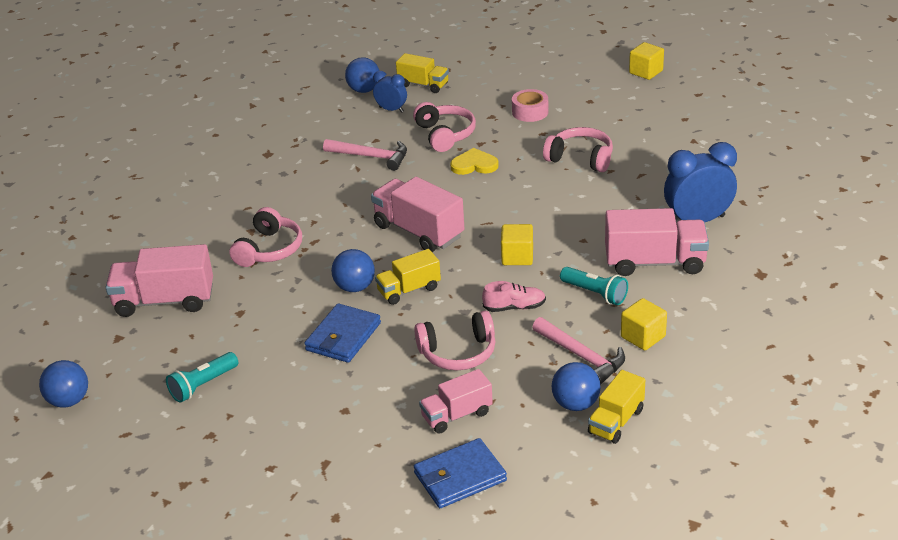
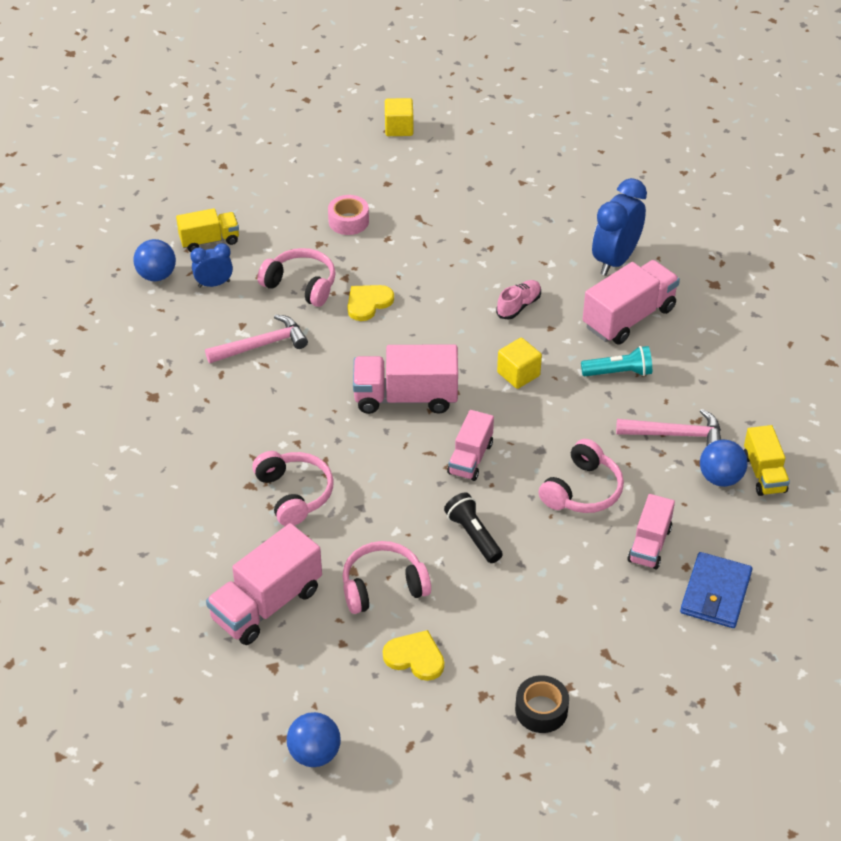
camera: 45 degrees left, 10 degrees up
(203, 385) = (415, 657): turquoise flashlight -> yellow heart
(232, 469) = (541, 710): none -> black tape
(343, 336) = (473, 535): blue wallet -> black flashlight
(355, 287) = (421, 484): blue ball -> none
(409, 290) = (470, 458): yellow truck -> pink truck
(514, 307) = (574, 422): pink shoe -> pink shoe (518, 306)
(581, 158) = (452, 248): pink headphones -> pink headphones (383, 586)
(643, 337) = (698, 390): yellow cube -> none

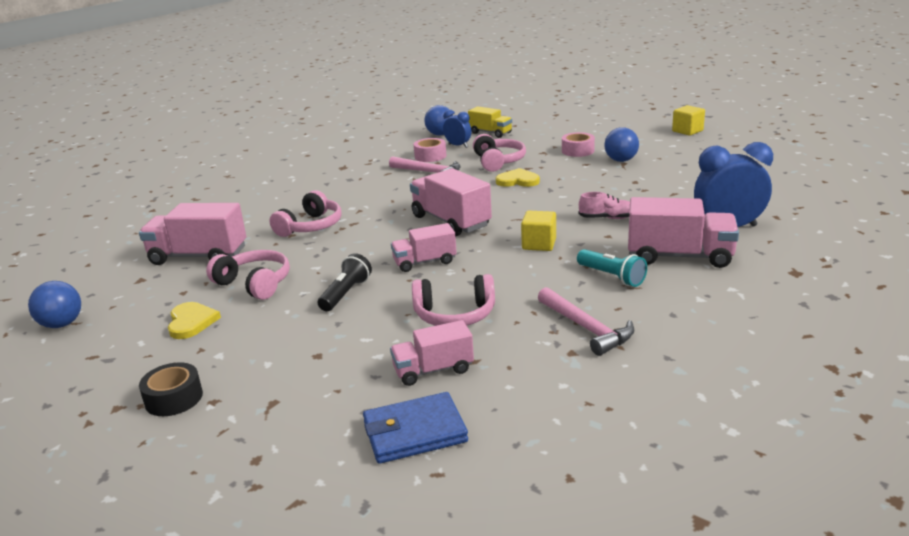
camera: 55 degrees right, 20 degrees down
(215, 319) = (430, 156): none -> pink tape
(720, 478) = (570, 371): blue ball -> blue ball (621, 160)
(764, 474) = (614, 393): yellow truck -> none

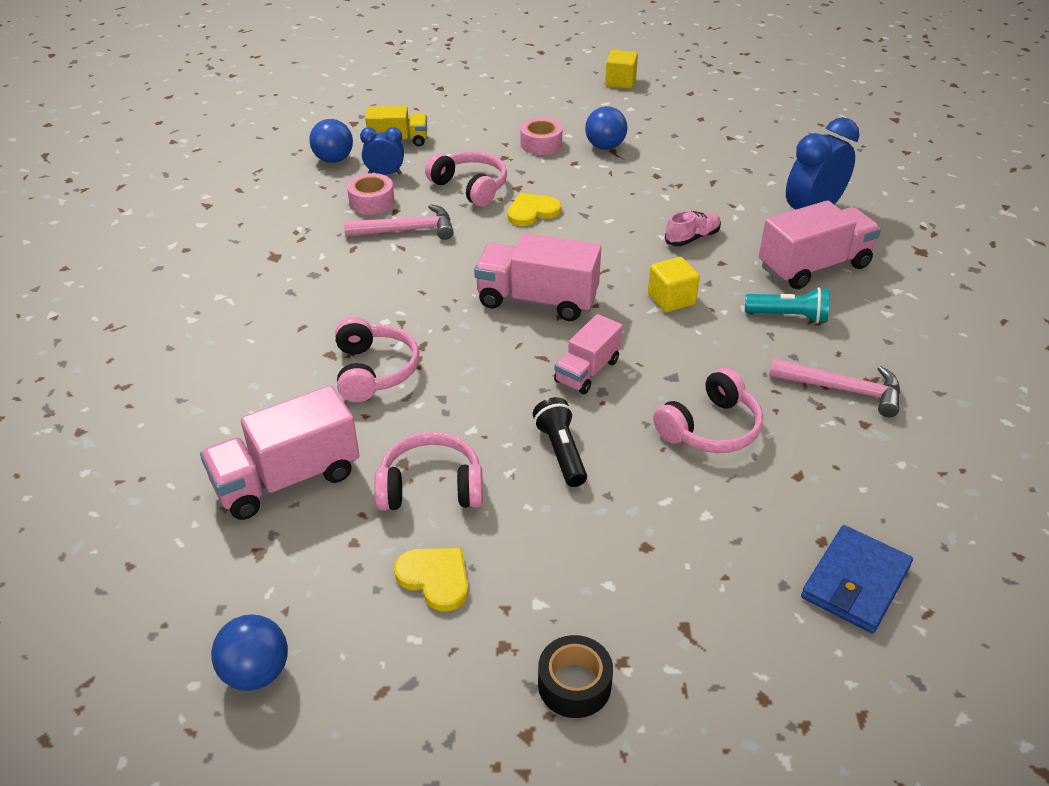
camera: 40 degrees left, 15 degrees up
(433, 370) = (779, 505): pink truck -> none

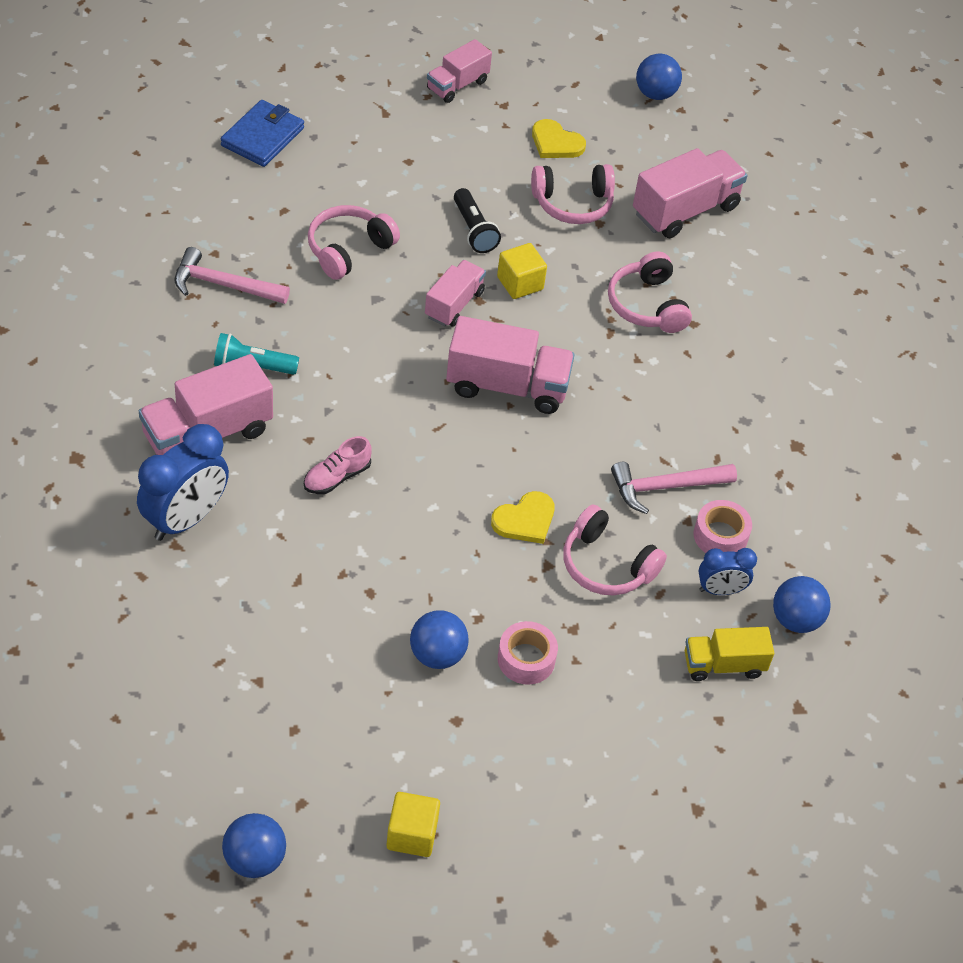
camera: 170 degrees right, 10 degrees up
(574, 684) = (457, 85): black tape -> pink truck
(671, 299) = (369, 388): yellow cube -> yellow cube (520, 283)
(714, 76) = (254, 859): none -> blue ball

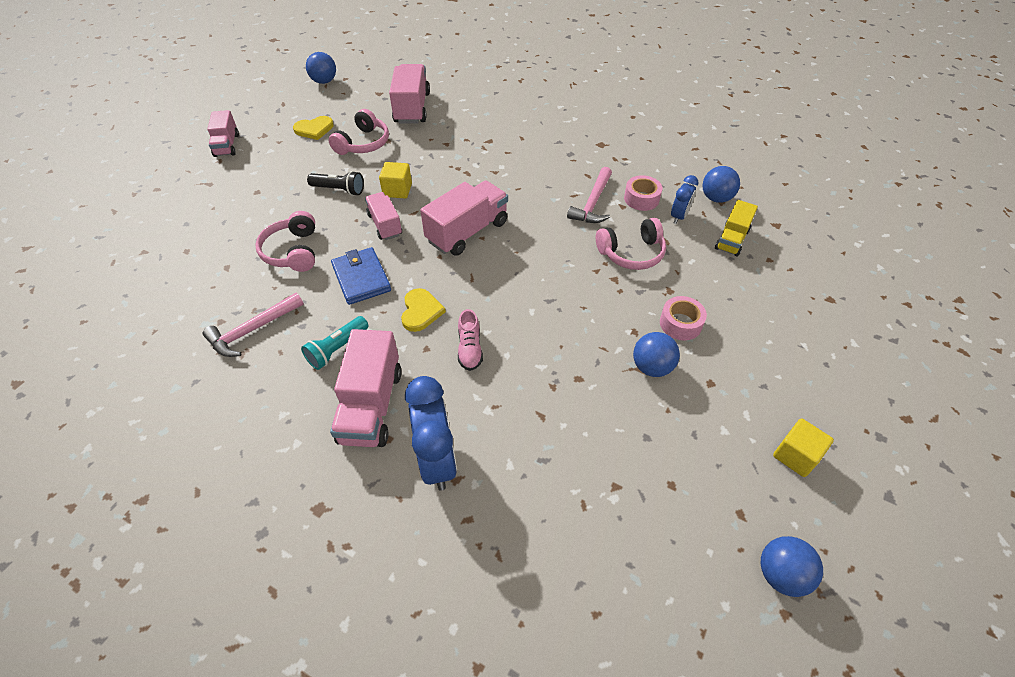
camera: 50 degrees left, 0 degrees up
(262, 137) = (155, 248): blue wallet -> blue wallet (361, 278)
(525, 520) = (573, 272): yellow heart -> yellow heart (421, 311)
(647, 305) = (461, 150): pink headphones -> none

